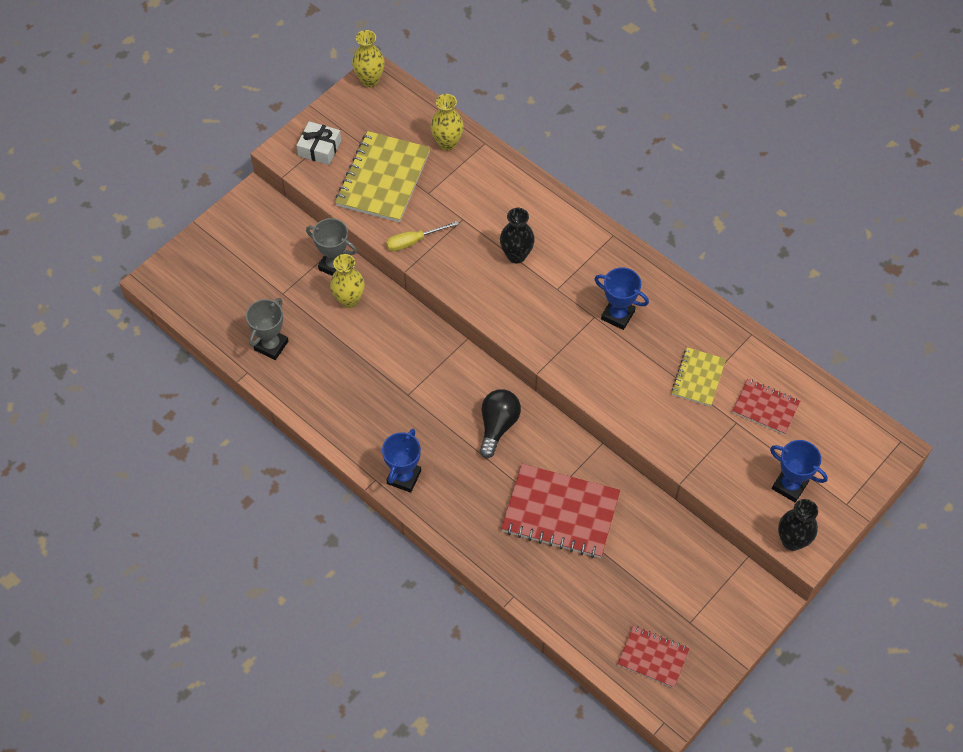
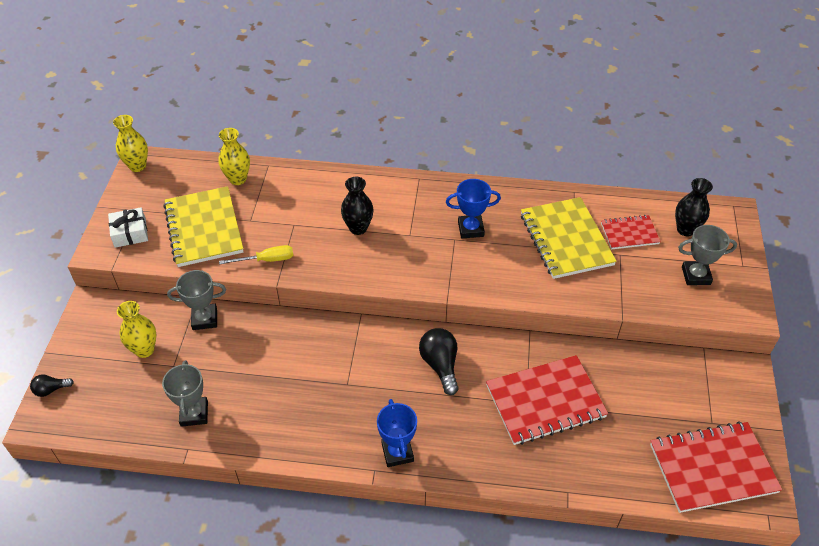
camera: 35 degrees left, 10 degrees down
(178, 258) = (51, 390): none -> black light bulb
(349, 300) = (238, 339): yellow vase -> yellow vase (144, 350)
(414, 241) = (266, 260): yellow screwdriver -> yellow screwdriver turned 135 degrees counterclockwise
(653, 657) = (712, 468): red notebook -> red notebook, size x1.79
(698, 378) = (566, 239): yellow notebook -> yellow notebook, size x1.79
(789, 485) = (696, 275): blue trophy -> grey trophy
(792, 541) = (734, 312): black vase -> black vase (685, 229)

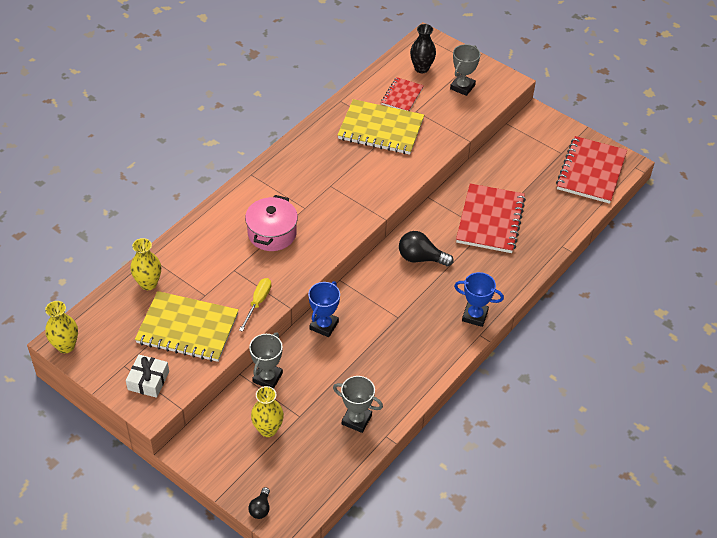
camera: 60 degrees left, 0 degrees up
(358, 228) = (272, 233): black vase -> pink pot
(470, 229) = (328, 172): blue trophy -> blue trophy (324, 325)

